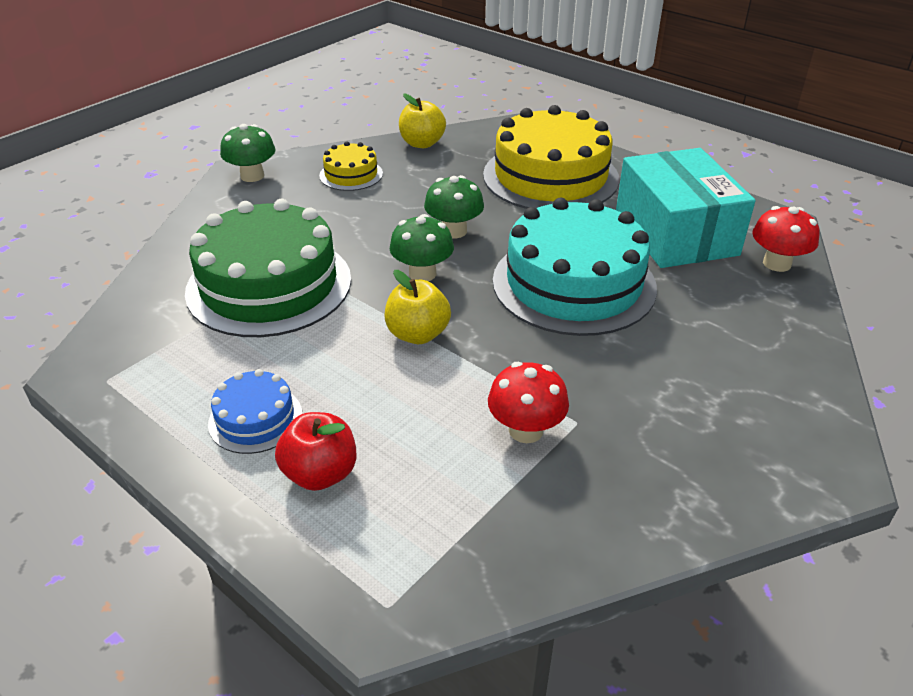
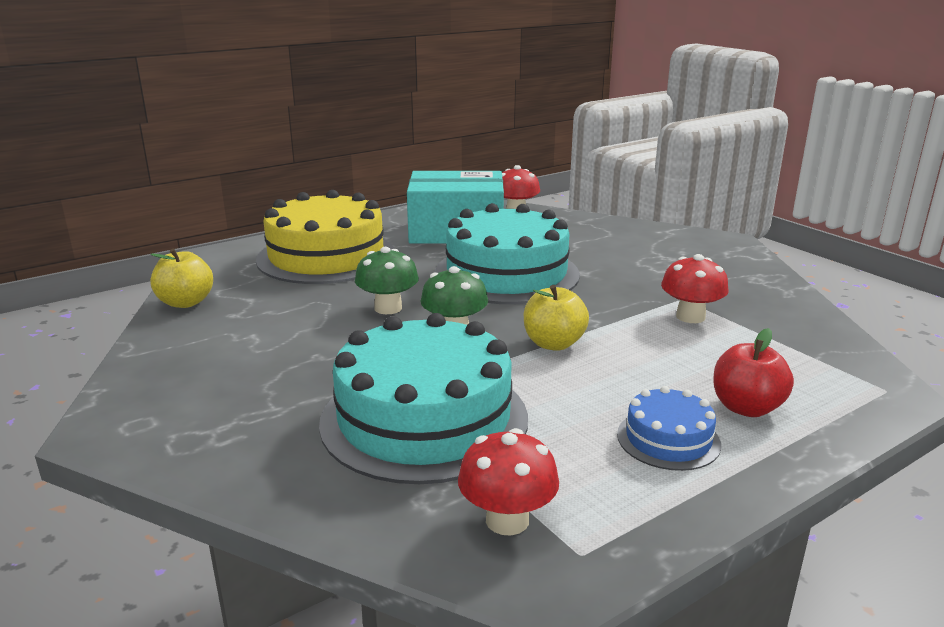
camera: 75 degrees left, 15 degrees down
(144, 342) = (507, 520): none -> red mushroom
(252, 176) = (132, 418): green mushroom -> none
(269, 285) = (424, 419): green cake -> turquoise cake
(351, 174) = (211, 349): yellow cake -> none

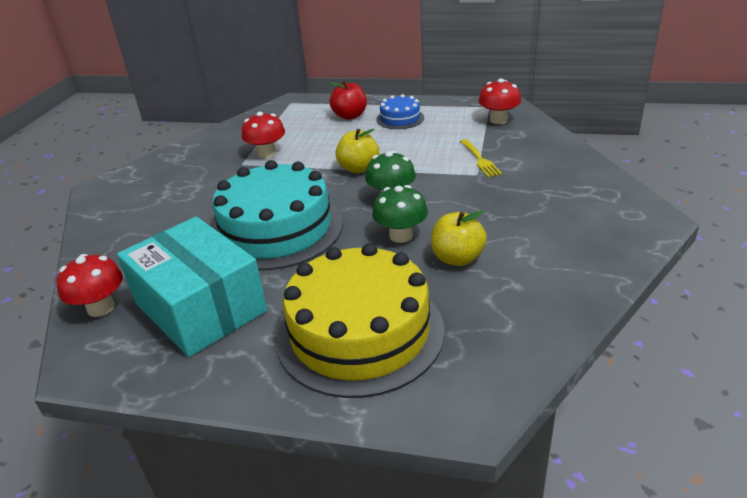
camera: 130 degrees left, 10 degrees up
(186, 302) = (547, 324): yellow apple -> yellow apple (457, 258)
(424, 419) = (480, 160): turquoise cake -> yellow fork

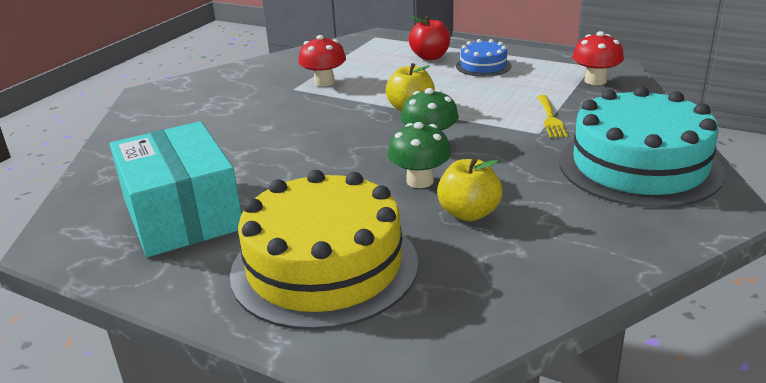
camera: 15 degrees right, 5 degrees down
(101, 308) = (92, 198): red mushroom -> none
(276, 229) = (294, 155): turquoise cake -> turquoise cake (639, 166)

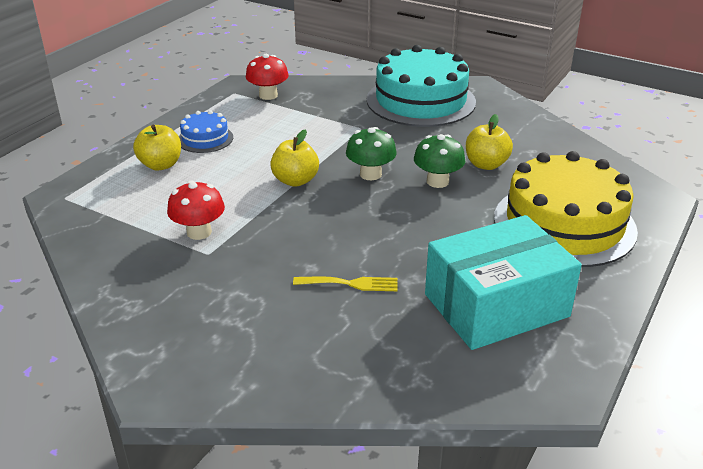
camera: 90 degrees left, 5 degrees up
(430, 57) = (161, 165): red apple -> yellow apple
(550, 118) = (336, 121): yellow fork -> yellow fork (351, 284)

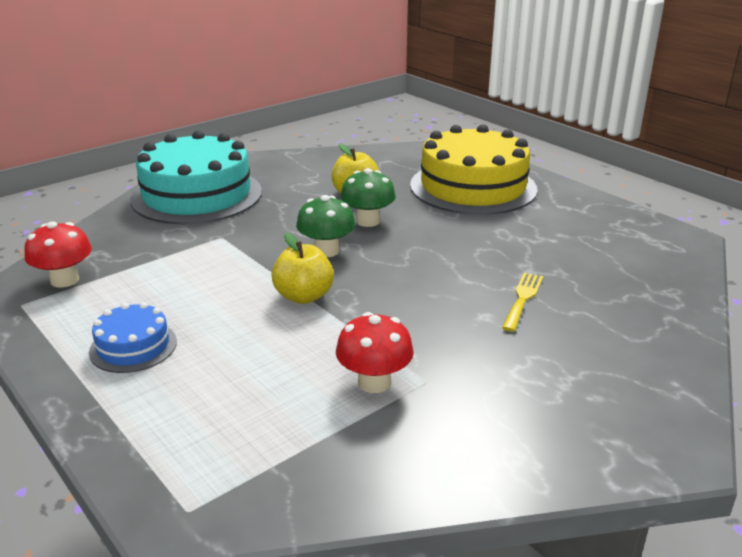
camera: 70 degrees left, 5 degrees down
(161, 165) = (172, 395): yellow apple -> none
(496, 305) = (577, 239): turquoise box -> none

